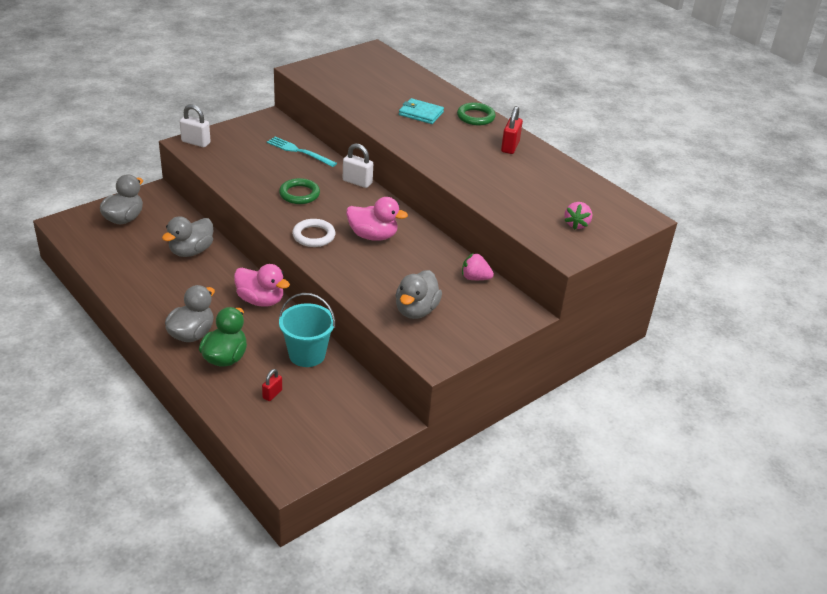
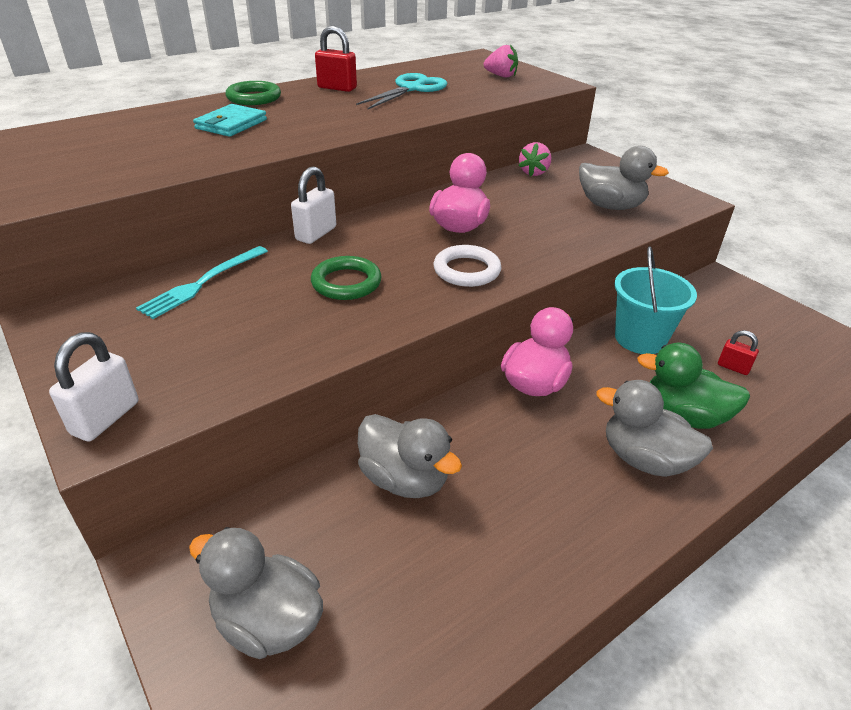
camera: 85 degrees left, 0 degrees up
(520, 178) = (411, 89): none -> turquoise scissors

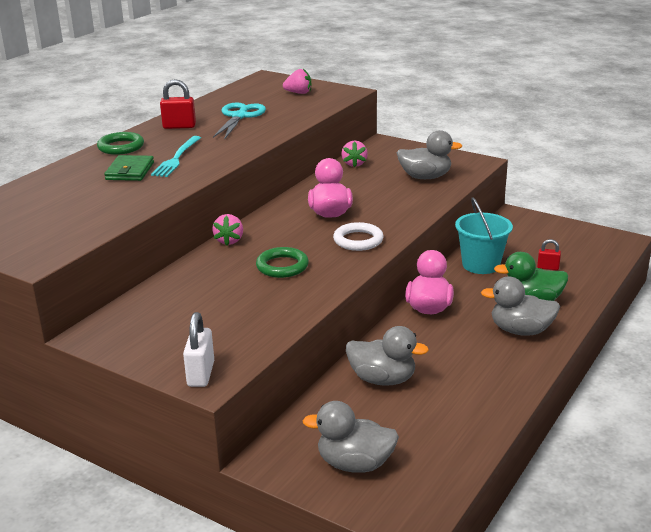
camera: 20 degrees left, 10 degrees down
(203, 283) = (179, 290): turquoise fork -> turquoise fork (177, 158)
(231, 124) = (130, 171): turquoise wallet -> green wallet
(316, 234) = (229, 241): white padlock -> pink strawberry

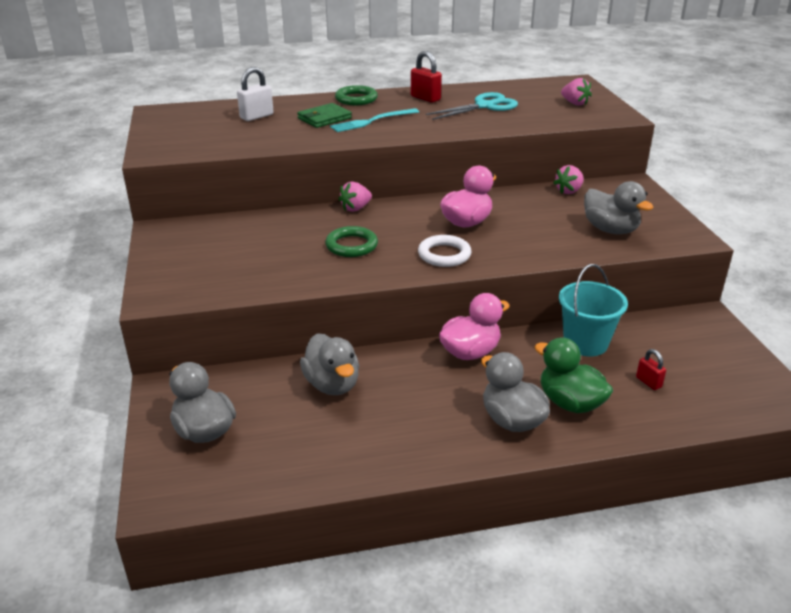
camera: 45 degrees right, 5 degrees up
(201, 374) = (160, 291): white padlock -> white padlock (256, 116)

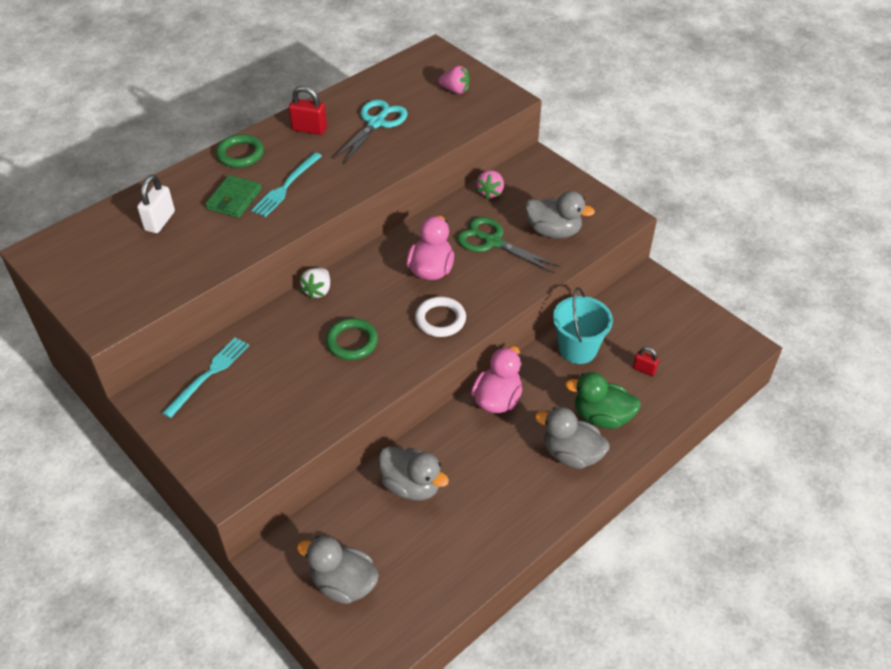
camera: 30 degrees left, 15 degrees up
(218, 230) = (209, 374): none -> turquoise fork
(355, 208) = (318, 290): pink strawberry -> white strawberry
(542, 221) = (493, 242): none -> green scissors

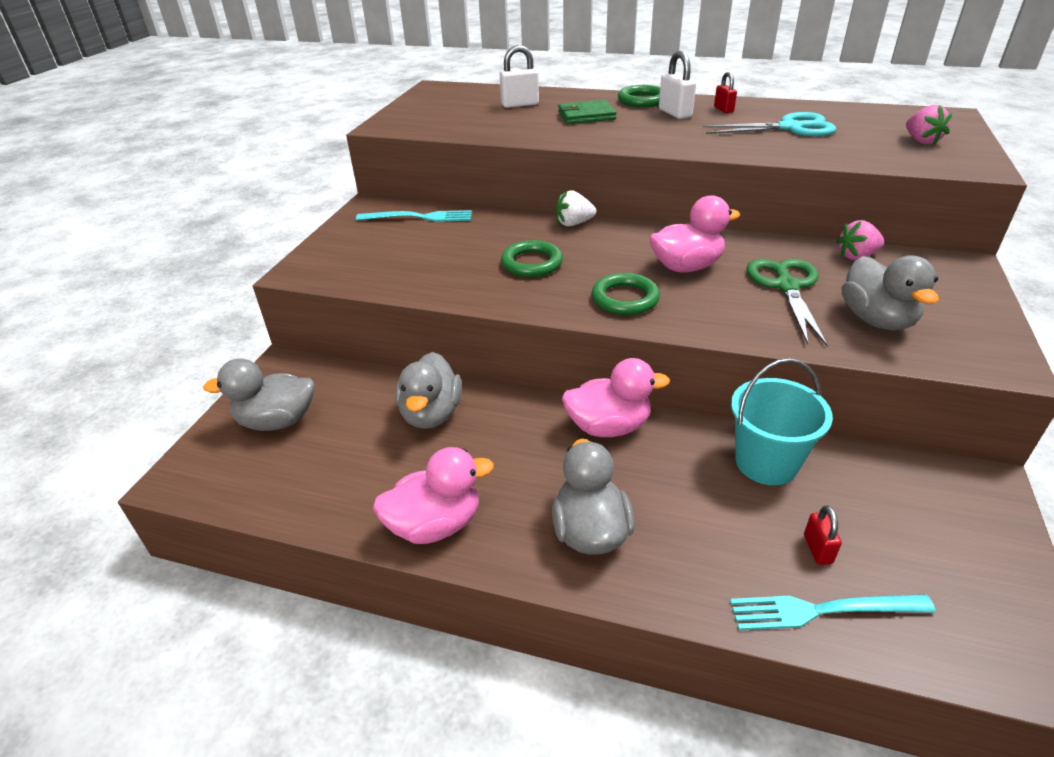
camera: 60 degrees right, 10 degrees down
(286, 154) = (675, 113): none -> white padlock
(286, 186) = (635, 126): turquoise fork -> turquoise fork (823, 610)
(309, 129) = (723, 110): red padlock -> red padlock, size x0.62
(343, 584) = (277, 421): grey duck -> grey duck turned 90 degrees counterclockwise
(440, 319) = (625, 299): white ring -> green ring
(516, 525) = (435, 524): none -> pink duck
(601, 416) = (683, 536): green duck -> none

